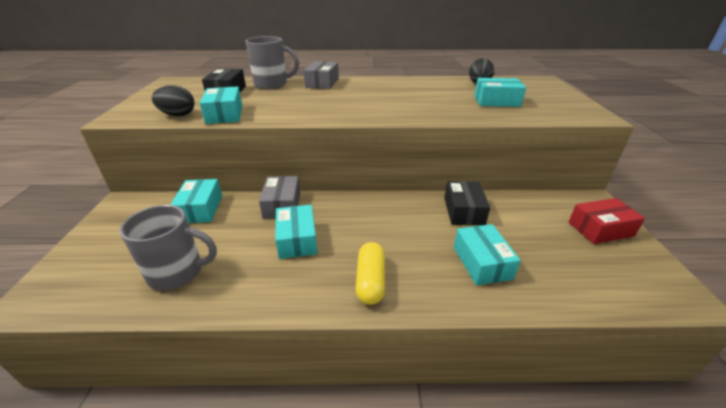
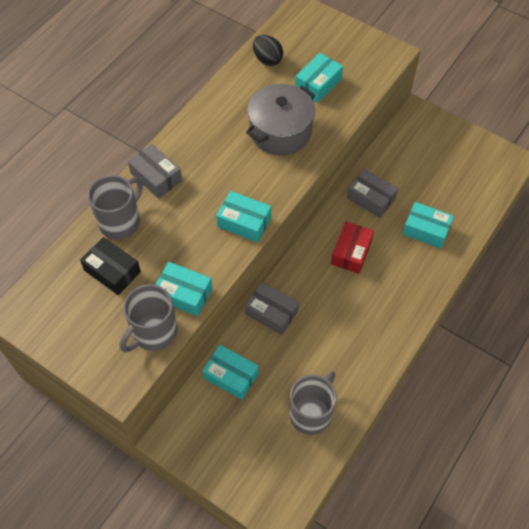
camera: 55 degrees left, 25 degrees up
(178, 115) = (153, 332): black egg -> grey mug
(297, 239) = (326, 322): turquoise box -> turquoise box (244, 222)
(370, 281) = (399, 301): yellow capsule -> none
(426, 102) = (280, 131): none -> grey pot
(464, 211) = (371, 198): black box -> grey box
(600, 229) = (444, 140): red box -> red box (351, 252)

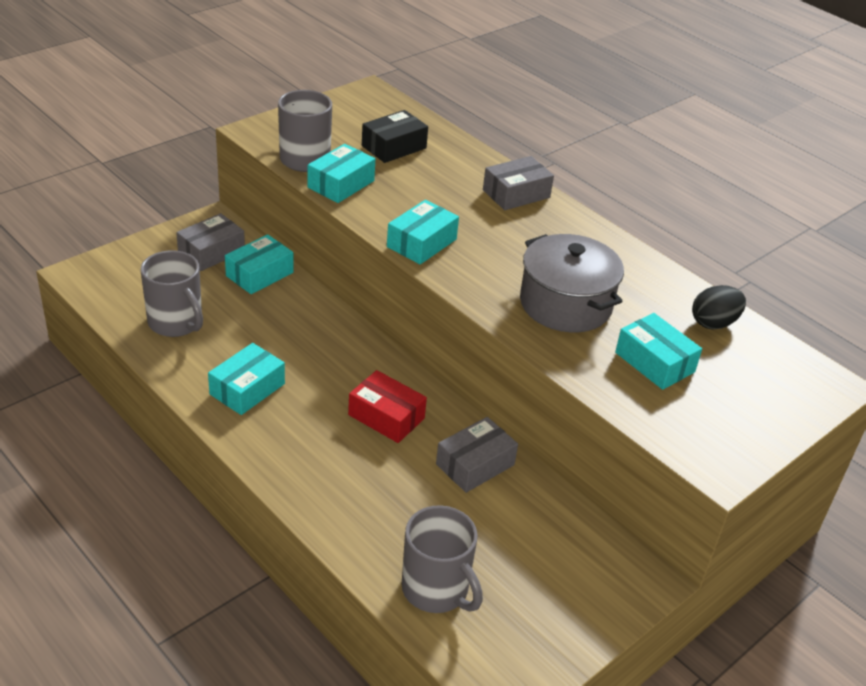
camera: 100 degrees right, 20 degrees down
(120, 221) = (458, 161): grey mug -> grey mug (436, 590)
(271, 312) = (326, 322): grey box -> grey box (211, 252)
(426, 230) = (394, 512): turquoise box -> turquoise box (247, 389)

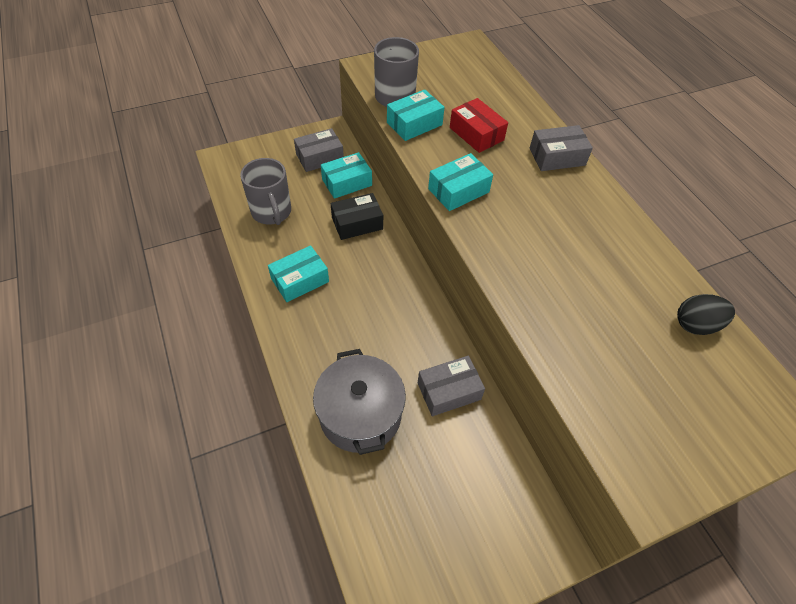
camera: 20 degrees right, 15 degrees up
(386, 416) = (394, 329): red box -> red box (476, 134)
(394, 147) = (470, 96): black box -> black box (357, 223)
(436, 590) = (374, 504): grey mug -> none
(565, 304) = (561, 276): grey pot -> grey pot (360, 414)
(654, 362) = (624, 355): turquoise box -> none

